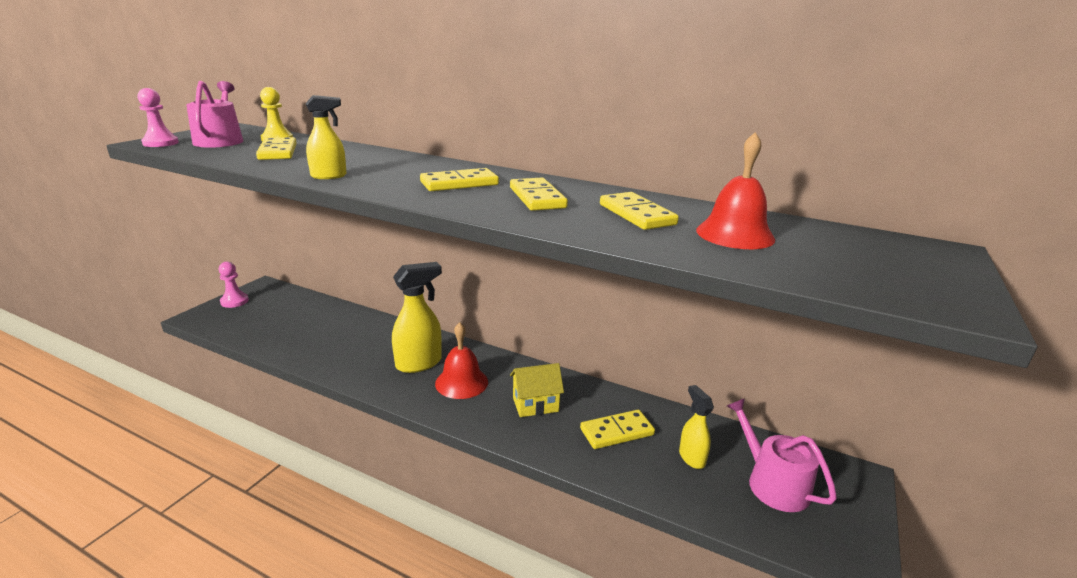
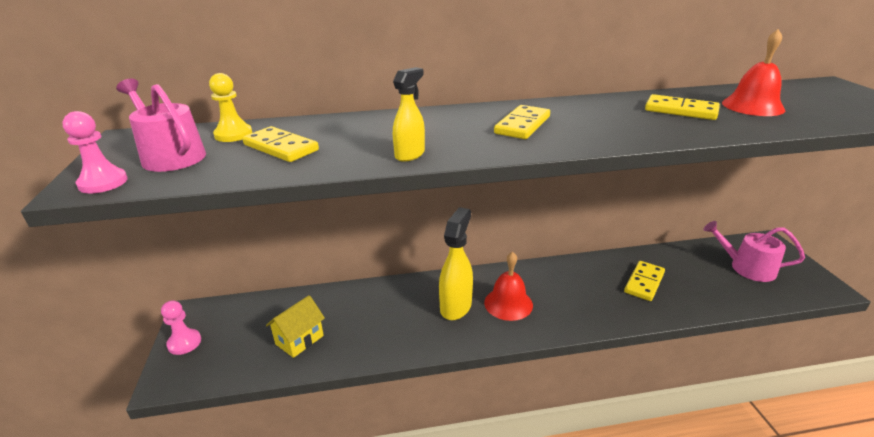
camera: 35 degrees left, 5 degrees up
(535, 404) = (577, 292): yellow house -> yellow house (299, 340)
(537, 198) = (600, 118): yellow domino -> none
(691, 457) = (698, 275): yellow spray bottle -> none

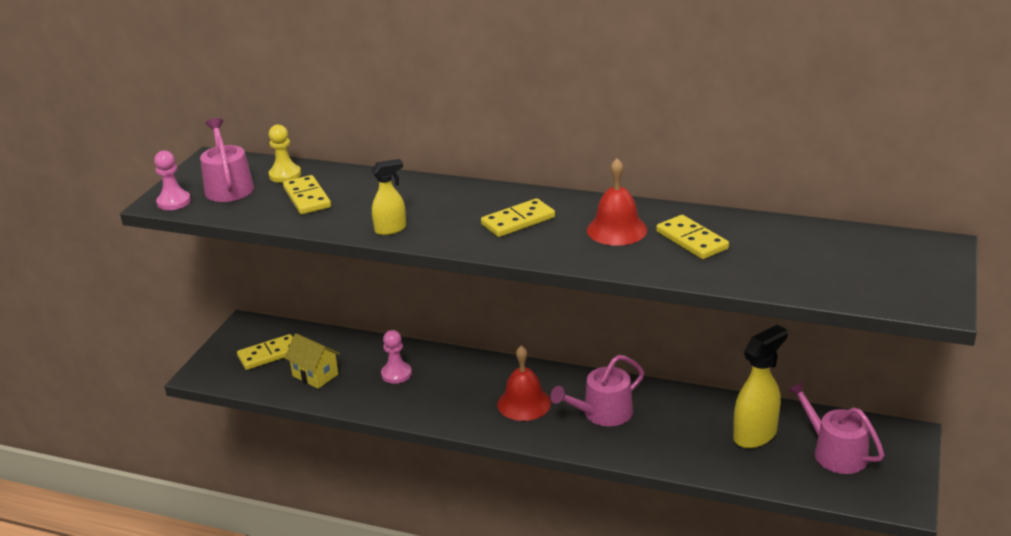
camera: 30 degrees right, 0 degrees up
(184, 343) = (227, 348): pink pawn -> pink pawn (396, 374)
(299, 340) = (315, 375): yellow house -> yellow house turned 60 degrees clockwise
(456, 306) = (472, 390): yellow spray bottle -> yellow spray bottle (755, 435)
(574, 291) = (602, 413): none -> pink watering can
(644, 282) = (689, 429): yellow domino -> yellow domino (269, 354)
(752, 106) = (777, 253): red bell -> red bell (616, 230)

